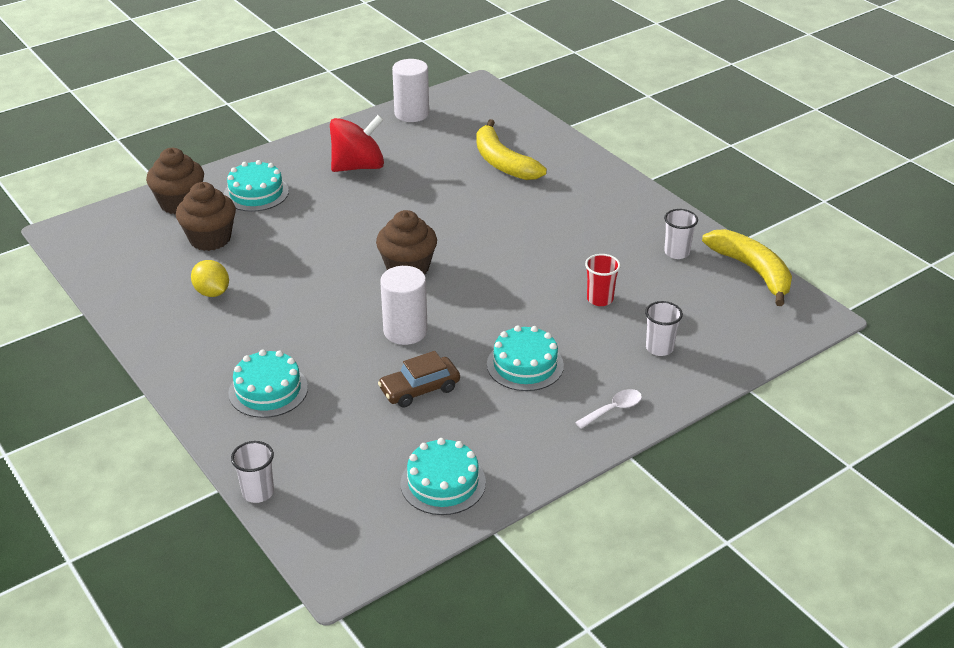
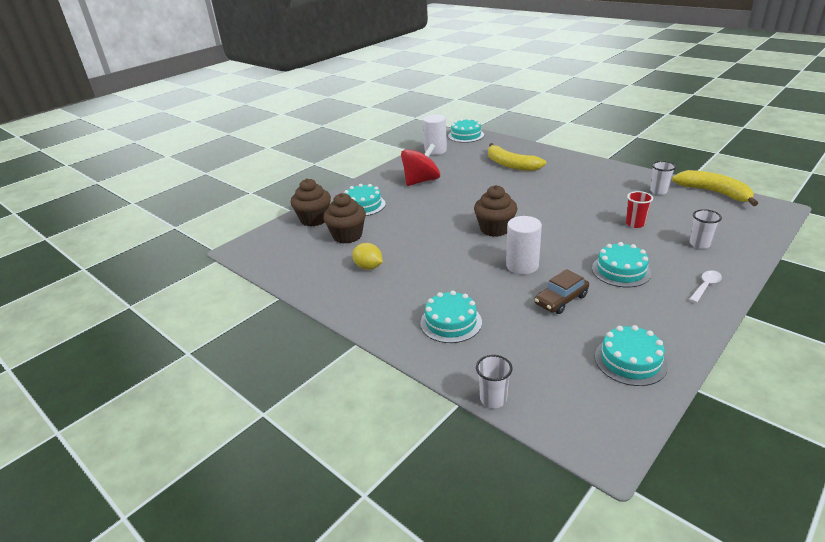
camera: 10 degrees left, 5 degrees down
(474, 93) = (466, 135): none -> turquoise cake

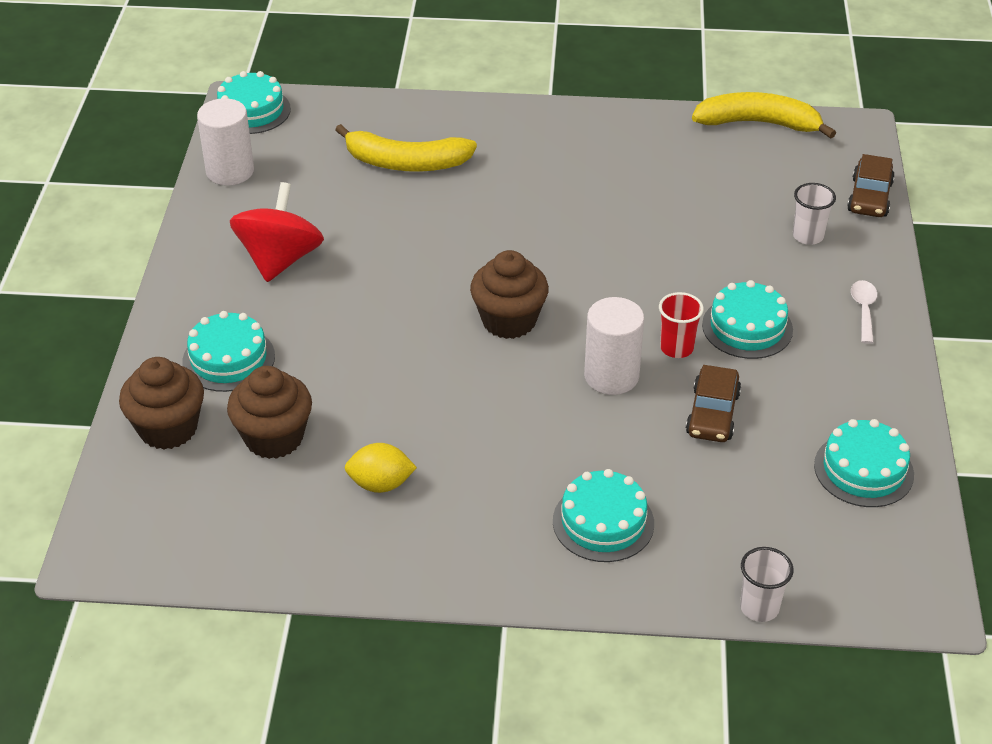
camera: 40 degrees left, 10 degrees up
(635, 224) = (700, 229): red cup -> red cup (676, 348)
(658, 191) = (683, 147): white cup -> none
(759, 239) = (869, 197): none -> brown car

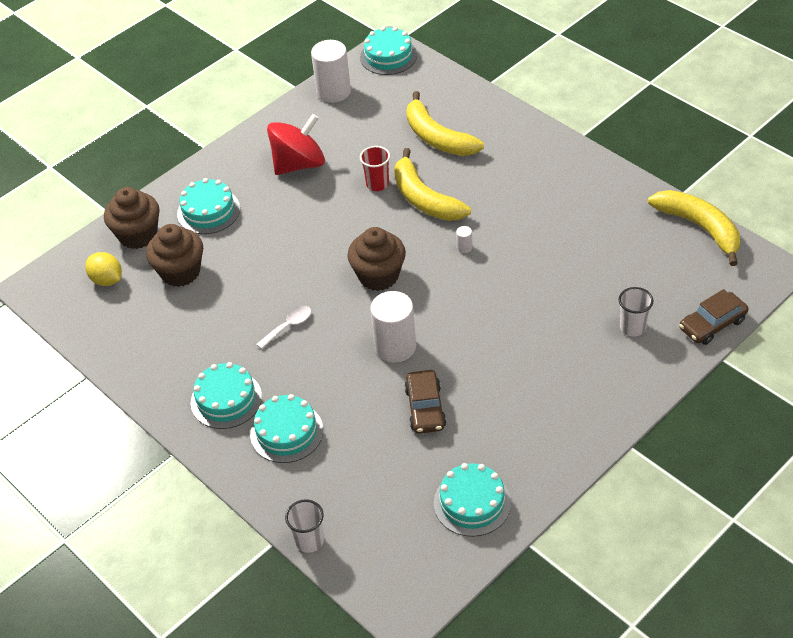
camera: 45 degrees right, 5 degrees up
(380, 484) = (201, 333): yellow lemon -> yellow lemon (107, 280)
(465, 225) = (424, 199): none -> yellow banana
(564, 249) = (464, 247): none -> white cylinder
(676, 348) = (454, 353): red cup -> red cup (377, 184)
(713, 414) = (425, 408): brown car -> brown car turned 60 degrees counterclockwise
(747, 327) = (514, 366): turquoise cake -> turquoise cake (226, 399)
(864, 310) = (605, 401): white spoon -> white spoon (288, 326)

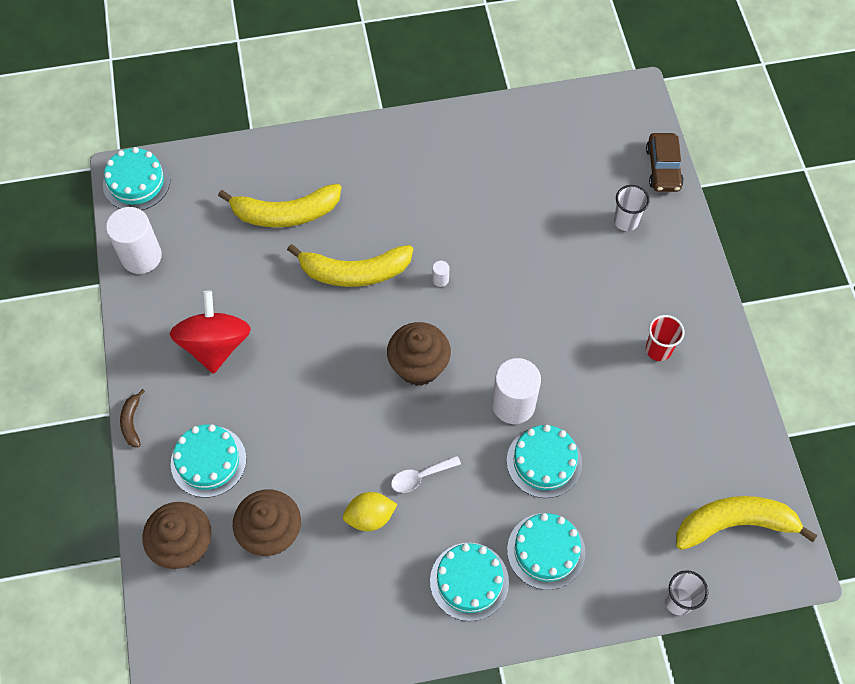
camera: 60 degrees left, 15 degrees up
(107, 280) = (223, 609): yellow lemon -> yellow lemon (370, 517)
(206, 160) = (132, 422): none -> brown banana
(288, 326) = (420, 476): white spoon -> white spoon turned 105 degrees counterclockwise
(377, 184) = (302, 297): red cup -> red cup (658, 350)
(425, 408) = (599, 423): brown car -> none
(472, 503) = (722, 450): turquoise cake -> turquoise cake (544, 462)
(700, 227) = (557, 105): yellow banana -> yellow banana (734, 524)

